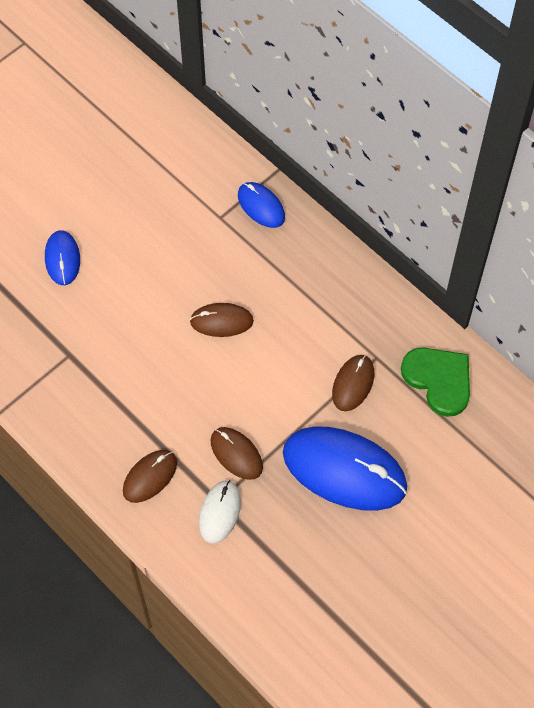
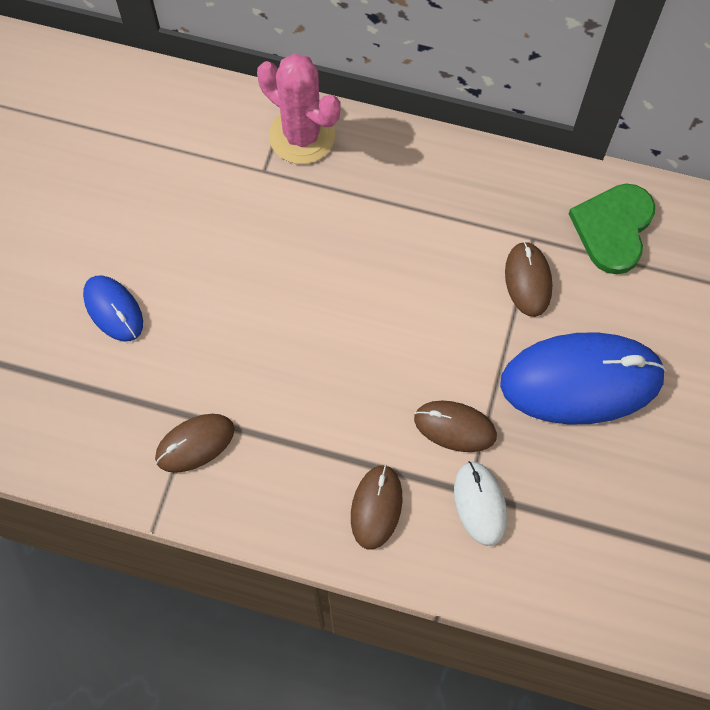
camera: 30 degrees left, 5 degrees up
(221, 321) = (341, 286): brown mouse -> brown mouse (195, 443)
(261, 206) = (302, 136): blue mouse -> pink cactus
(439, 380) = (613, 228): green heart -> green heart turned 90 degrees counterclockwise

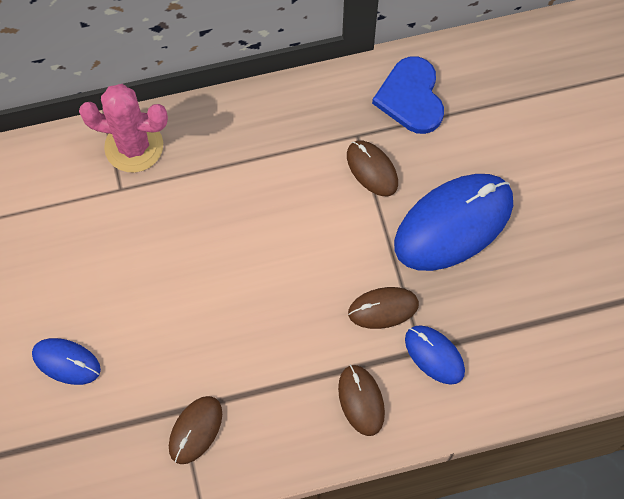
camera: 30 degrees left, 0 degrees up
(480, 504) = (434, 355): white mouse -> blue mouse
(613, 228) = (411, 97): green heart -> blue heart

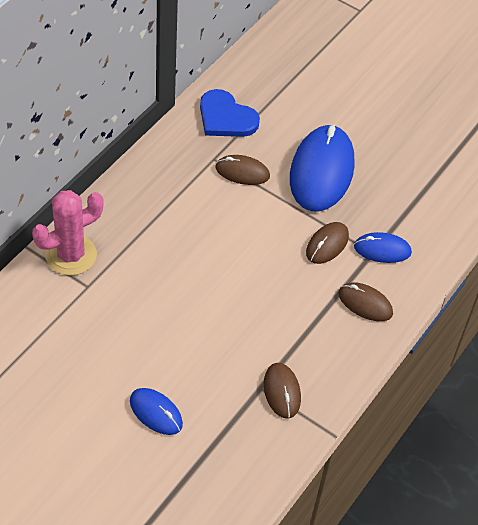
camera: 45 degrees left, 15 degrees down
(66, 362) = (156, 412): blue mouse -> blue mouse turned 60 degrees clockwise

